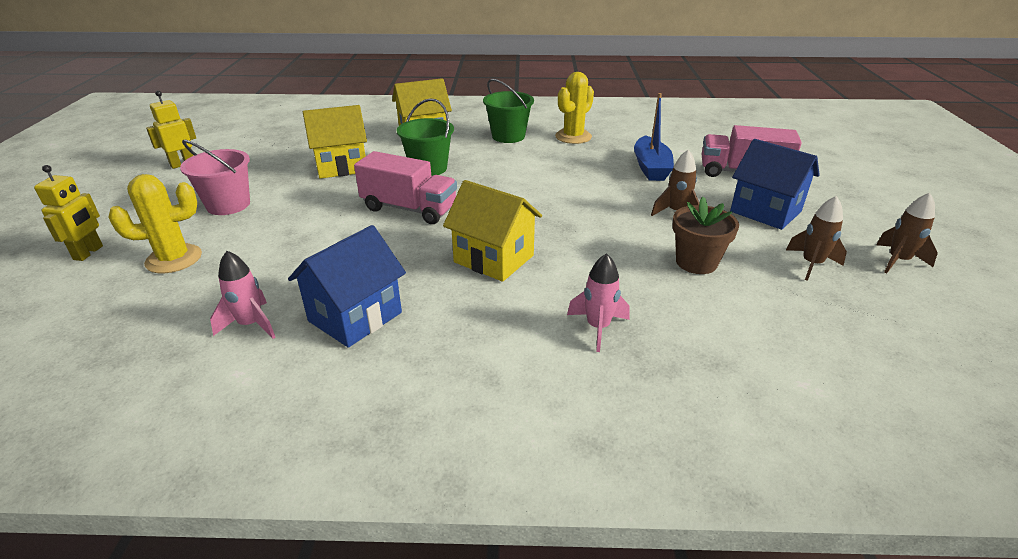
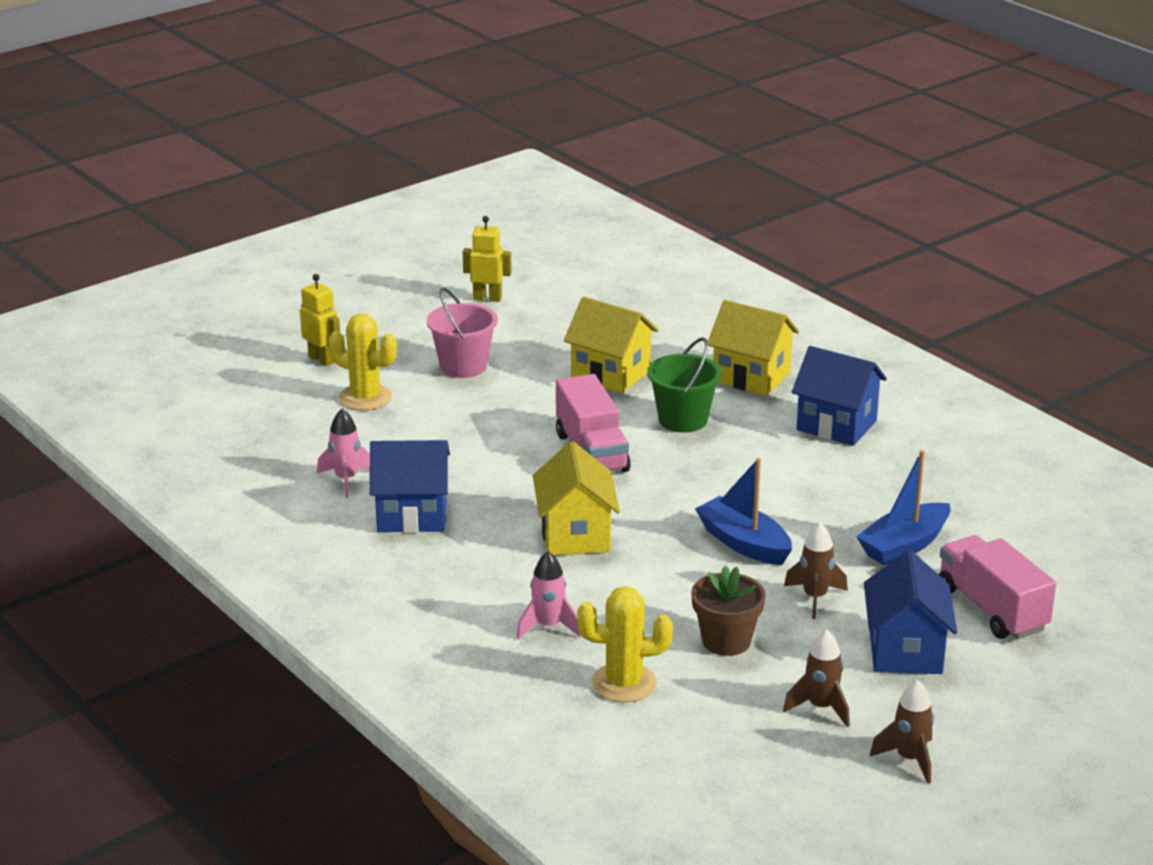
camera: 50 degrees right, 5 degrees down
(89, 253) = (322, 359): yellow robot -> yellow robot turned 105 degrees counterclockwise
(508, 136) = (836, 425): green bucket -> blue house
(573, 137) = (907, 465): yellow cactus -> yellow cactus (624, 683)
(587, 207) = (744, 543): none -> blue boat

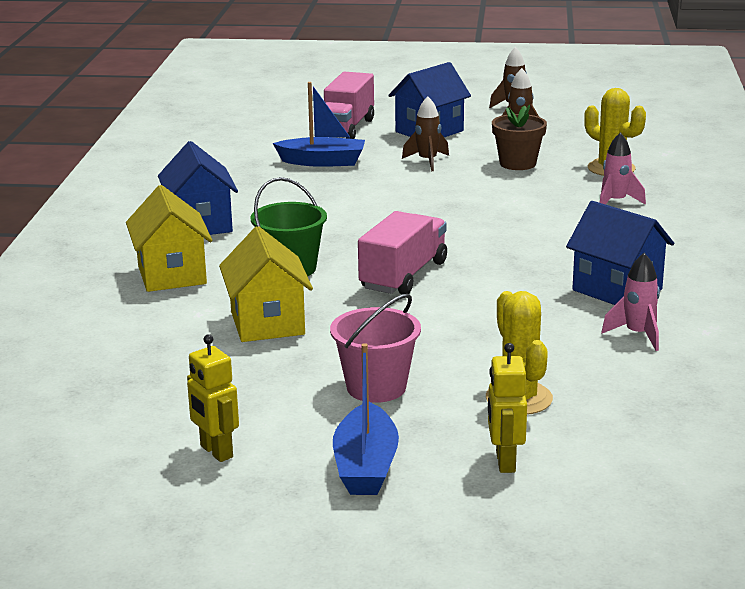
camera: 135 degrees left, 5 degrees down
(575, 535) = (514, 235): yellow house -> none
(744, 543) = (412, 194): blue boat -> blue boat (365, 466)

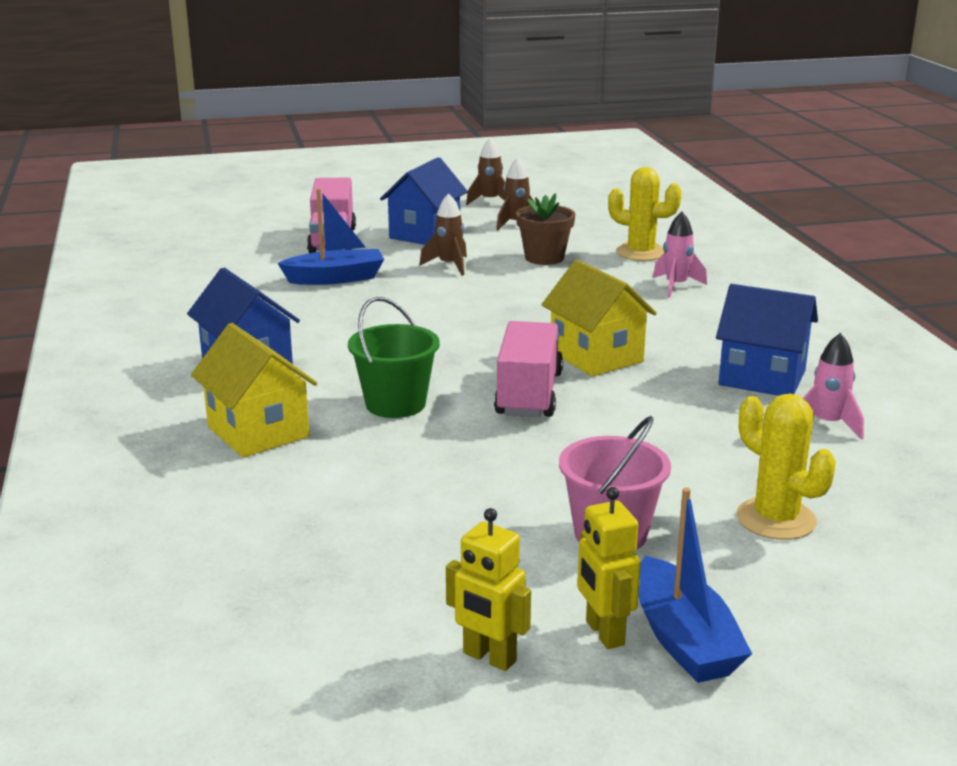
camera: 20 degrees left, 0 degrees up
(267, 323) = (420, 474): yellow house -> yellow house (596, 357)
(505, 462) = (830, 601): yellow robot -> yellow robot (604, 633)

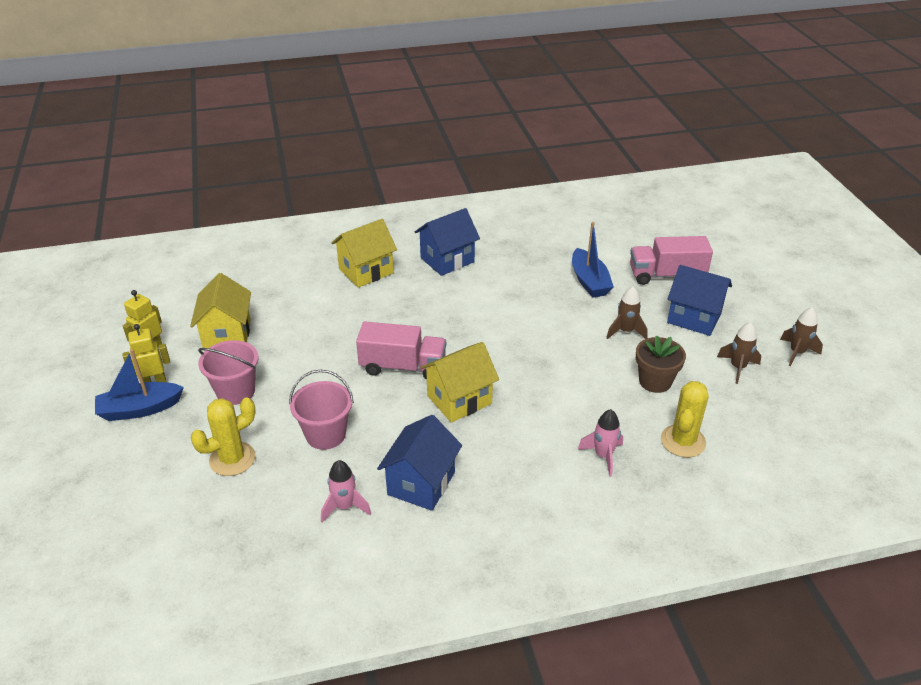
camera: 90 degrees right, 15 degrees up
(395, 404) = (394, 315): green bucket -> none
(441, 562) = (227, 334): none -> yellow house
(693, 445) = (325, 434): none -> pink bucket

